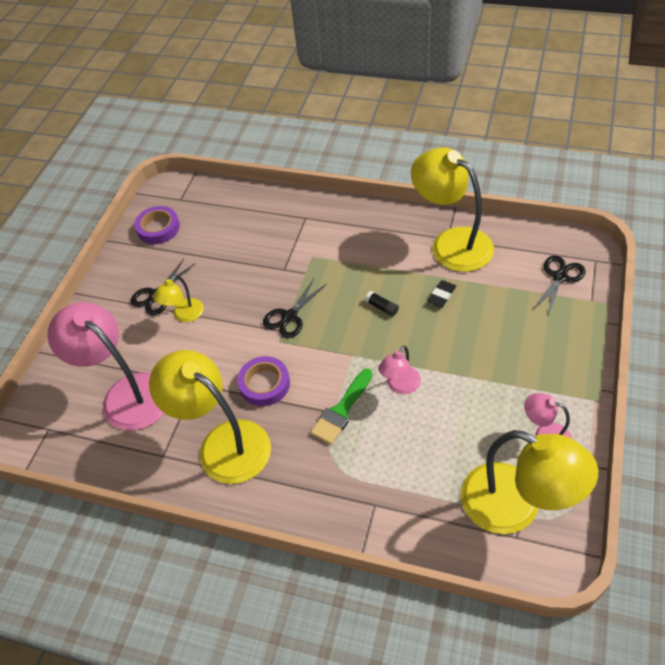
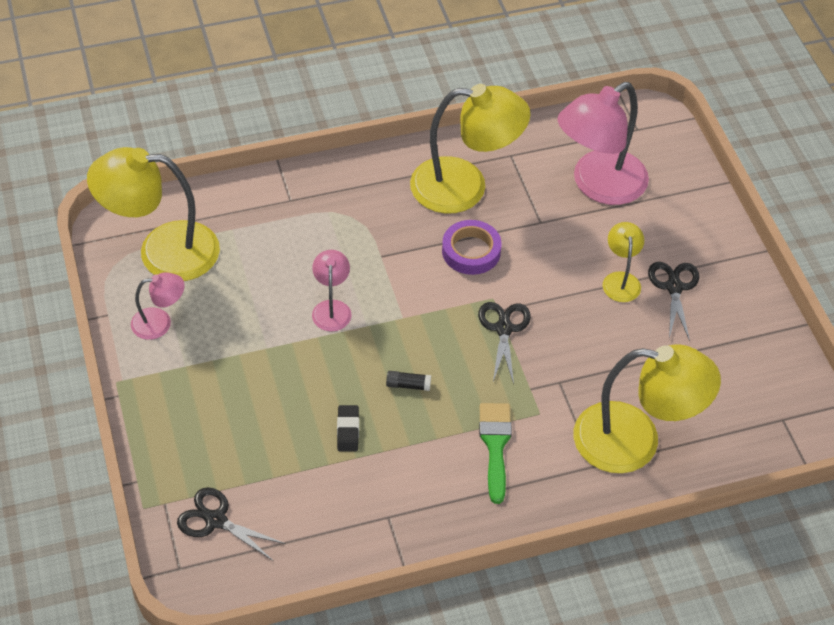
camera: 140 degrees right, 0 degrees up
(126, 394) = (598, 185): pink lamp -> pink lamp turned 135 degrees clockwise
(158, 228) = (764, 366): purple tape -> none
(341, 410) = (375, 261): green brush -> green brush (495, 446)
(451, 243) = (378, 512): yellow lamp -> yellow lamp (635, 441)
(559, 277) = (216, 520): black scissors -> black scissors turned 120 degrees clockwise

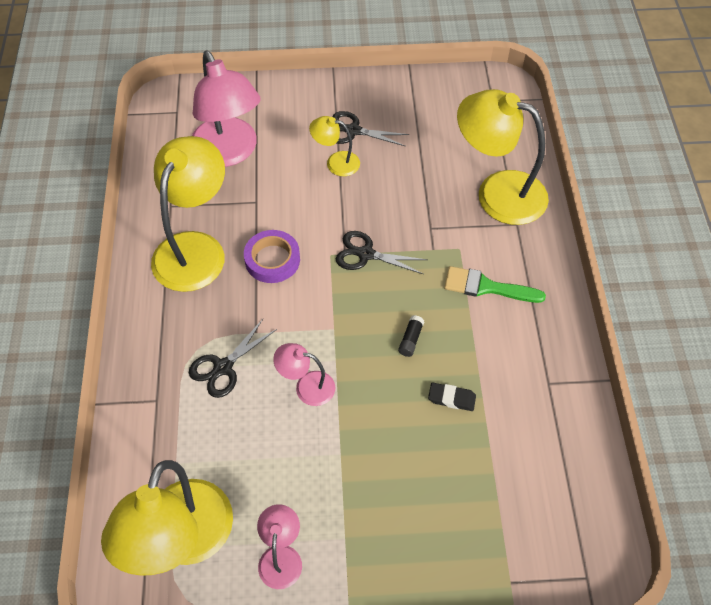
camera: 75 degrees left, 5 degrees up
(216, 520) = (536, 534): black scissors -> black scissors (223, 367)
(635, 441) = (497, 192): yellow lamp -> yellow lamp turned 90 degrees counterclockwise

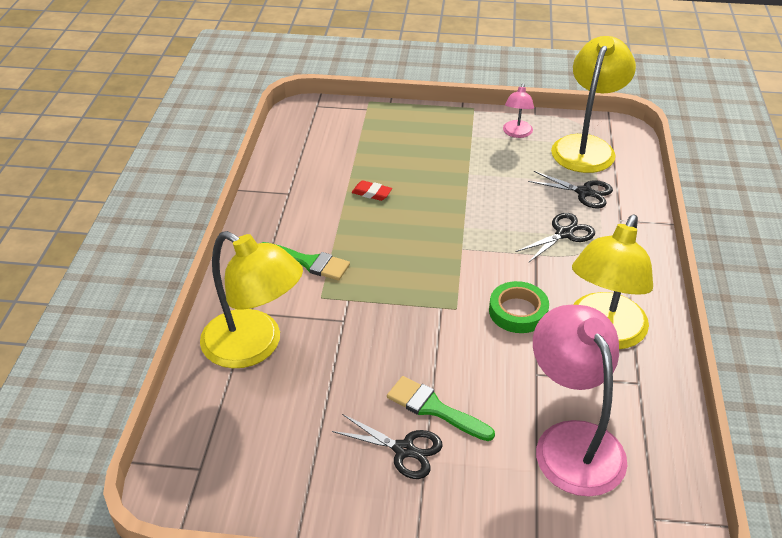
camera: 170 degrees left, 15 degrees down
(272, 260) = (518, 311): purple tape -> green tape
(307, 386) = (491, 213): pink lamp -> none
(336, 162) = (434, 408): yellow lamp -> green brush
(366, 254) = (419, 304): black scissors -> black scissors (584, 192)
(410, 339) = (393, 233): black glue stick -> none
(451, 398) = (371, 193): black eraser -> red eraser

